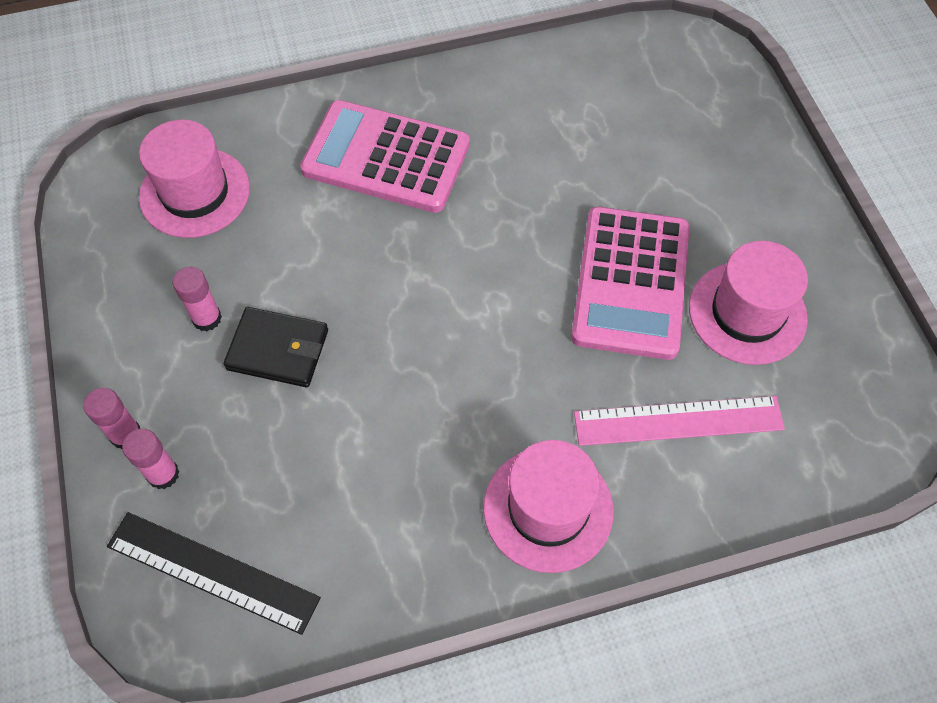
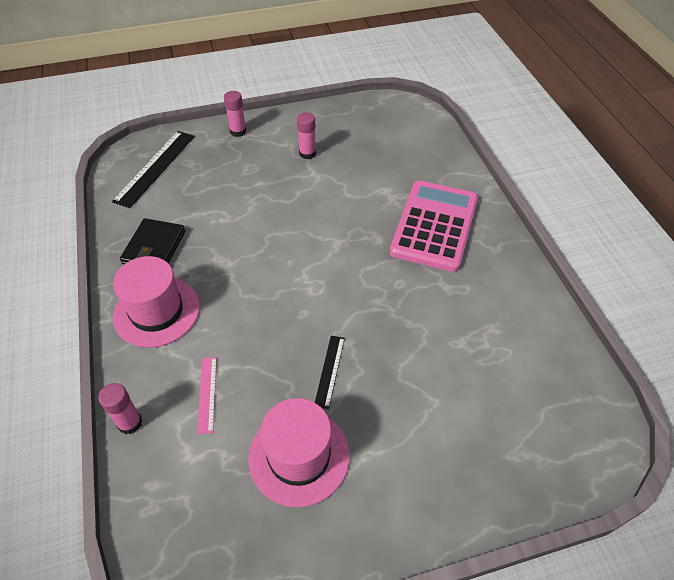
camera: 90 degrees right, 10 degrees down
(163, 474) = (213, 146): pink glue stick -> pink glue stick (130, 423)
(195, 192) = (396, 141): pink hat -> none
(278, 350) = (284, 183): black wallet -> black wallet (154, 247)
(631, 283) = (329, 371): pink calculator -> black ruler
(678, 421) = (207, 394): pink ruler -> pink ruler, size x0.54

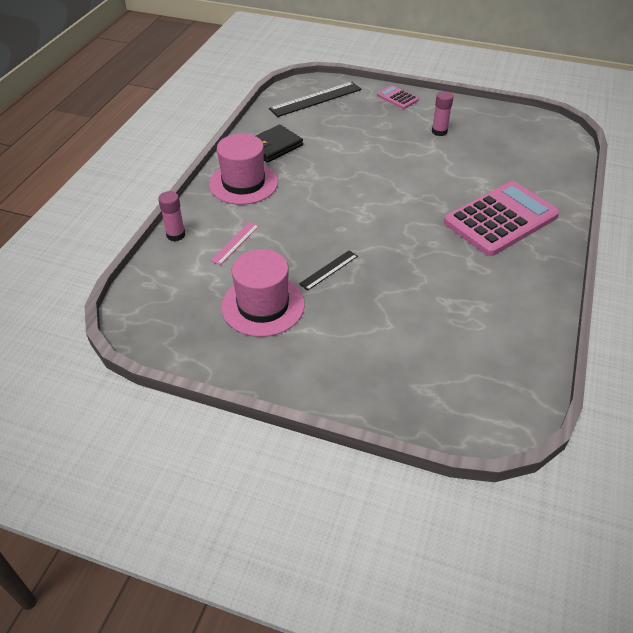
camera: 35 degrees right, 5 degrees down
(238, 131) = (397, 98): pink glue stick -> pink calculator

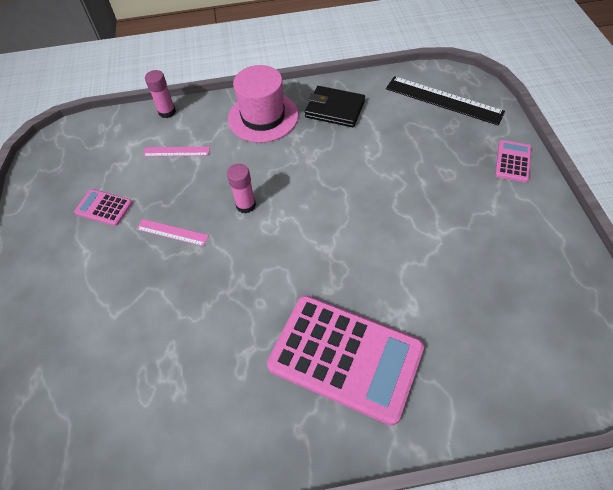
camera: 65 degrees right, 10 degrees up
(263, 305) = (104, 208): pink hat -> pink calculator
(328, 270) = (172, 232): black ruler -> pink ruler
(439, 131) = (478, 227): pink glue stick -> pink glue stick (246, 205)

